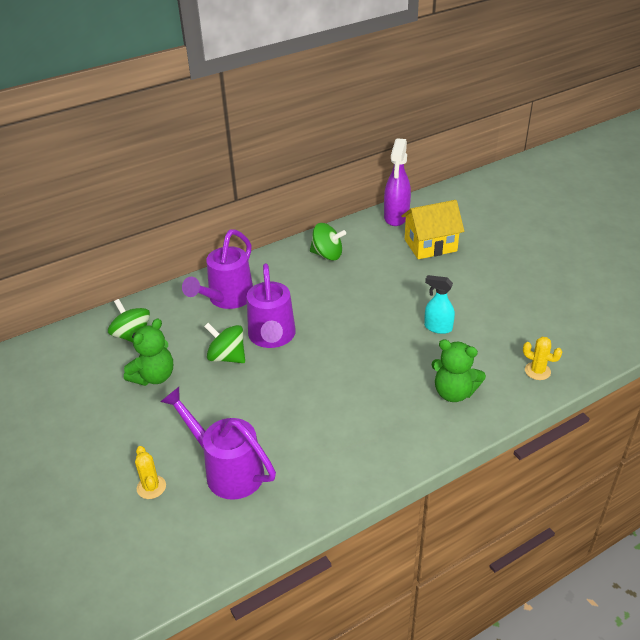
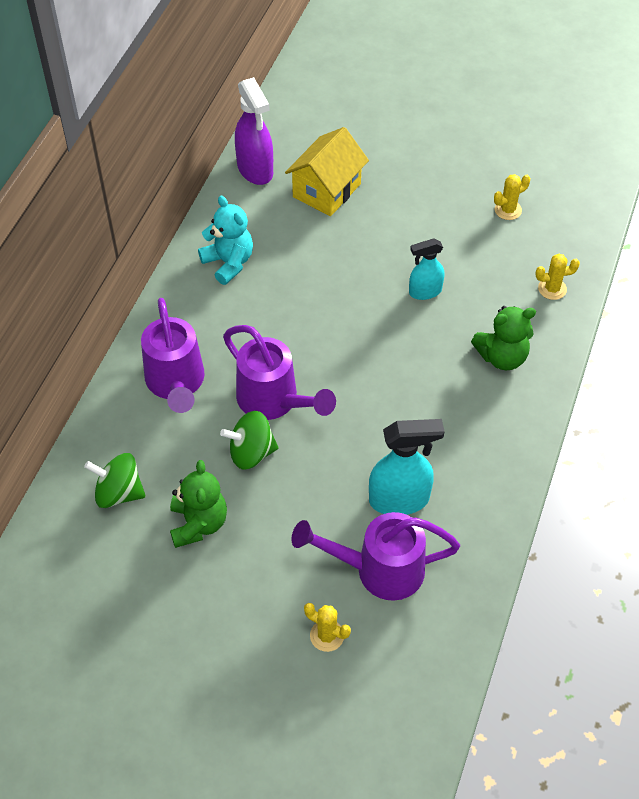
camera: 40 degrees left, 15 degrees up
(287, 437) = (399, 499): none -> turquoise spray bottle
(327, 255) = (228, 263): green spinning top -> turquoise teddy bear
(550, 310) = (508, 210): none -> yellow cactus

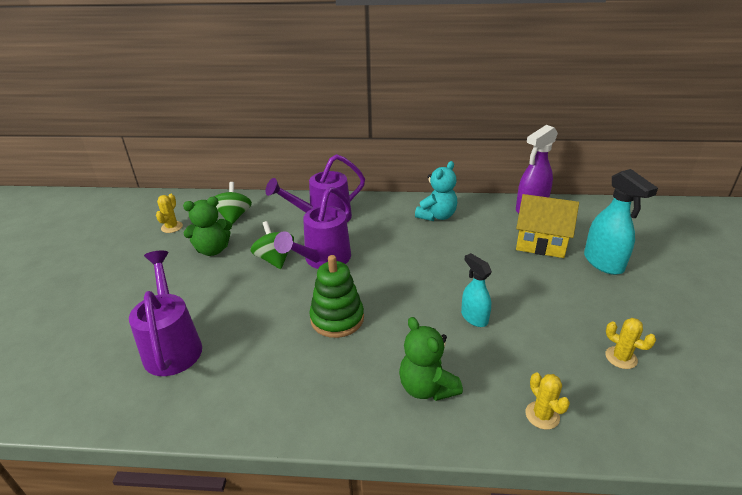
camera: 75 degrees right, 20 degrees down
(327, 636) = (114, 328): yellow cactus -> yellow cactus (172, 227)
(387, 407) = (337, 318): none -> green stacking toy
(399, 499) = (243, 345): turquoise spray bottle -> turquoise spray bottle (603, 263)

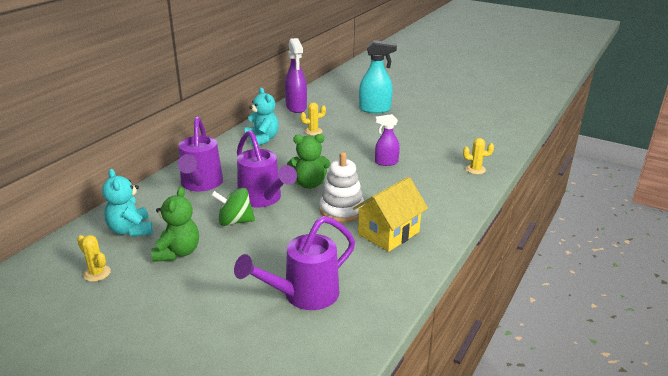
camera: 65 degrees left, 5 degrees down
(173, 346) = (303, 295): purple watering can -> purple watering can turned 45 degrees counterclockwise
(234, 216) = (131, 230): green spinning top -> turquoise teddy bear
(337, 318) = (341, 210): green stacking toy -> white stacking toy
(427, 387) = (432, 196): green teddy bear -> green teddy bear (309, 184)
(474, 317) = (386, 162): turquoise spray bottle -> purple spray bottle
(541, 243) = (336, 118): yellow house -> yellow house (388, 233)
(621, 358) = (451, 135): yellow cactus -> yellow cactus (313, 131)

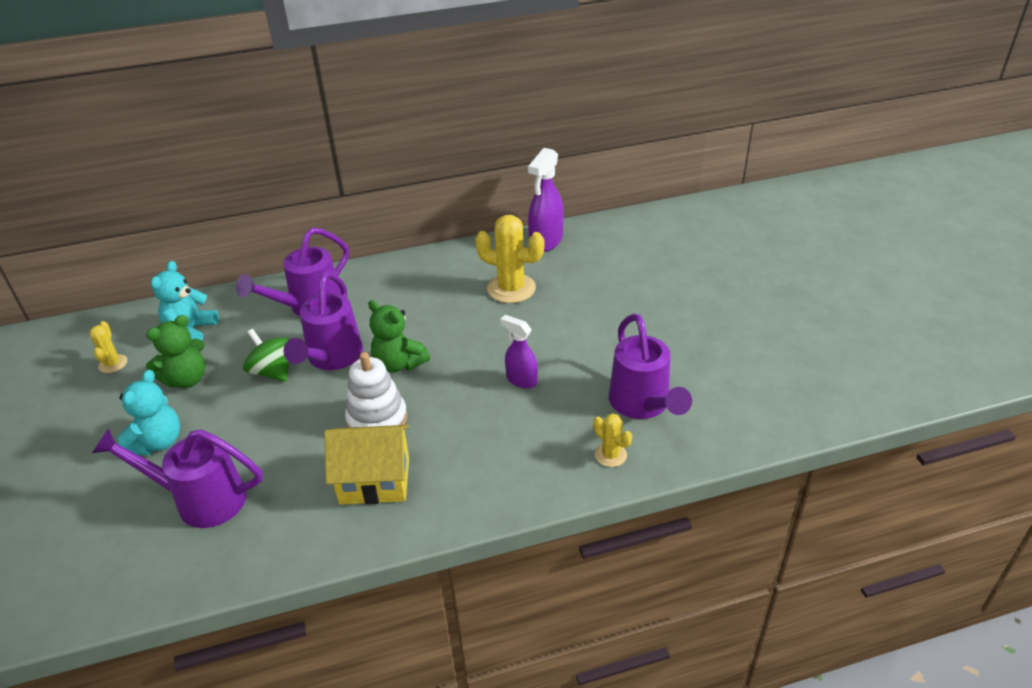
camera: 45 degrees right, 10 degrees up
(262, 139) = (444, 273): turquoise teddy bear -> turquoise teddy bear (158, 442)
(313, 131) = (511, 288): yellow cactus -> yellow cactus, size x1.90
(375, 109) = (634, 288): turquoise spray bottle -> none
(455, 147) = (642, 405): none -> purple watering can

